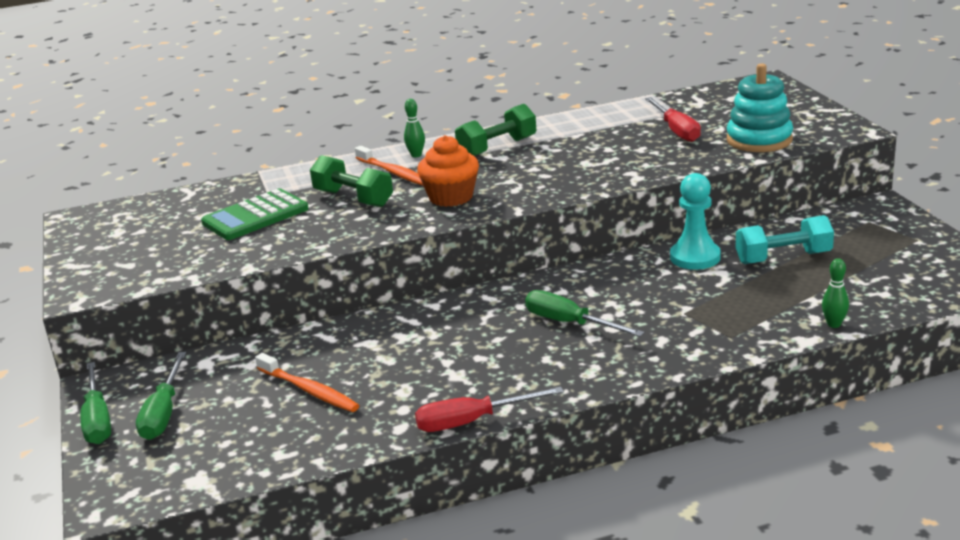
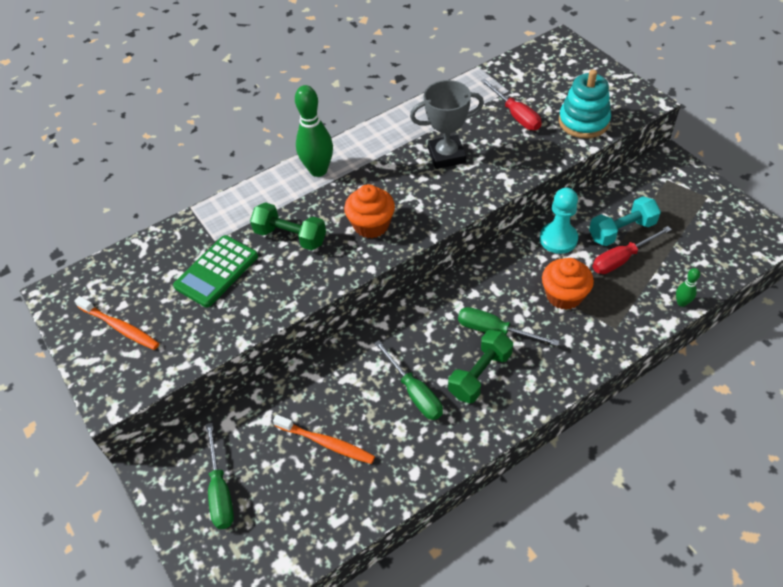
camera: 15 degrees left, 25 degrees up
(97, 420) = (169, 509): green screwdriver -> green screwdriver (414, 392)
(395, 173) = (311, 197): orange toothbrush -> orange toothbrush (120, 327)
(416, 155) = (318, 170): green bowling pin -> green bowling pin, size x2.08
(472, 421) = (465, 456): red screwdriver -> red screwdriver (621, 259)
(497, 148) = (382, 153): green dumbbell -> green dumbbell (480, 374)
(572, 154) = (446, 155): none -> grey trophy
(676, 303) = (564, 295): none -> orange cupcake

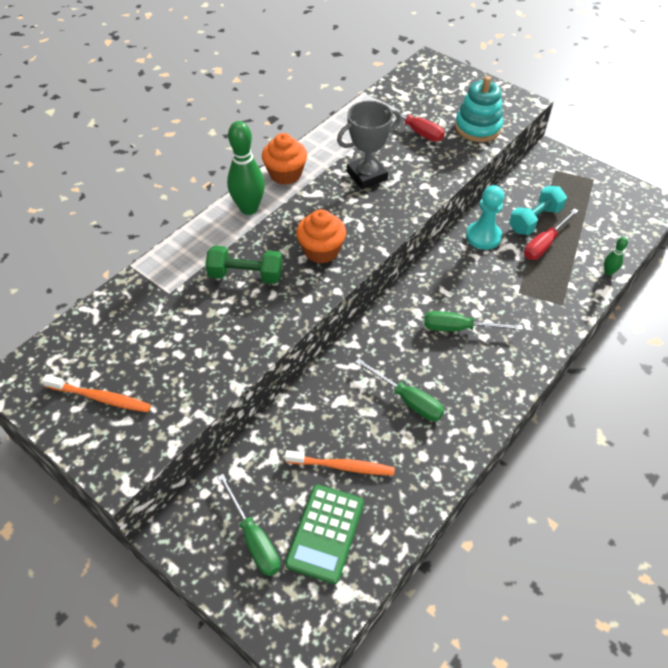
camera: 20 degrees left, 0 degrees up
(216, 271) = (183, 322): green calculator -> green calculator (325, 533)
(480, 374) = (461, 370): green dumbbell -> none
(564, 295) = (507, 285): orange cupcake -> orange cupcake (285, 174)

